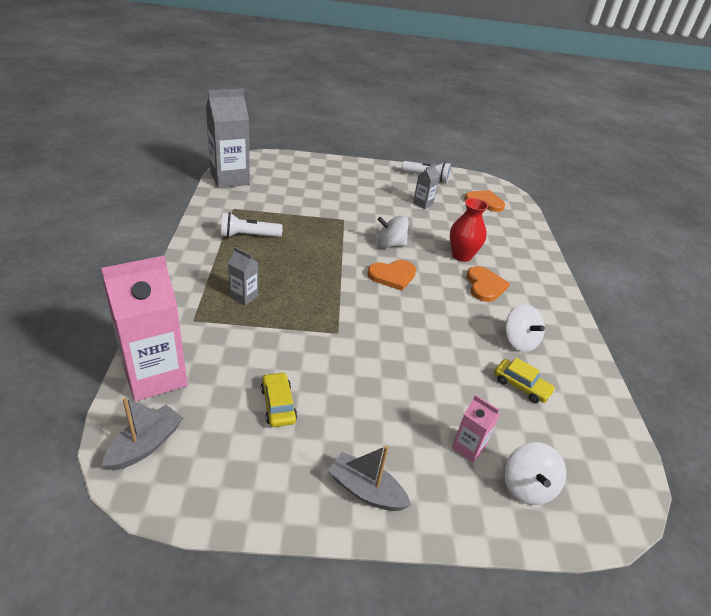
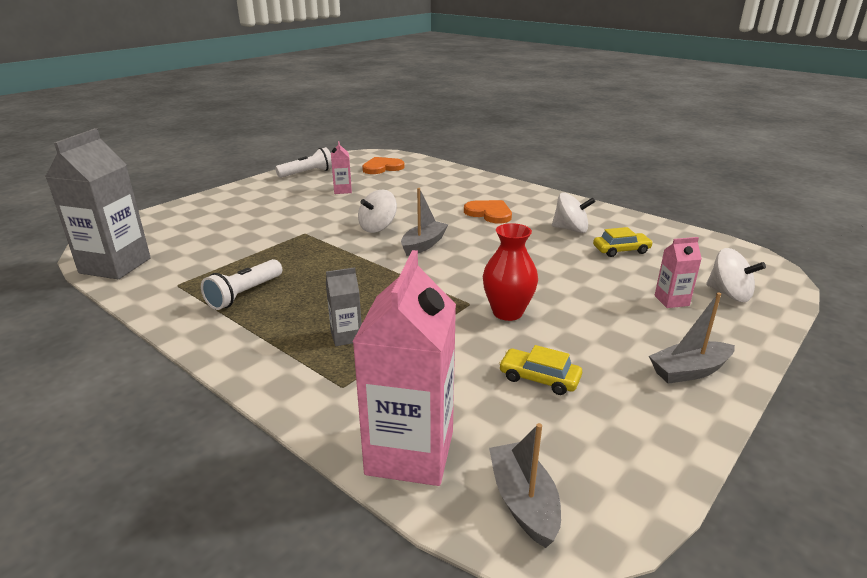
camera: 45 degrees left, 10 degrees down
(392, 275) = (423, 245): orange heart -> grey boat
(422, 204) = (342, 190): grey carton -> pink carton
(461, 256) = (439, 206): red vase -> red vase (507, 312)

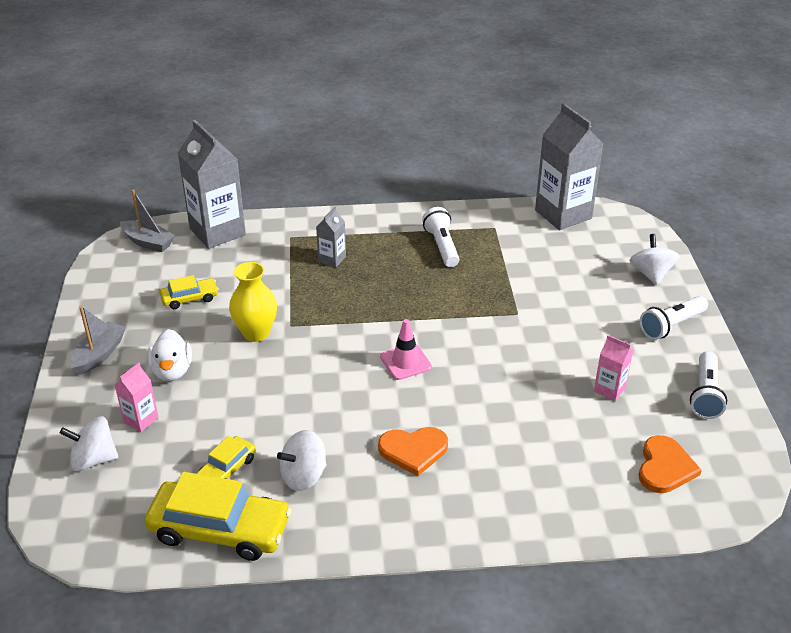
camera: 135 degrees right, 10 degrees up
(248, 193) = (671, 326): none -> white flashlight
(378, 227) = (476, 358): white spinning top -> white spinning top (651, 274)
(410, 453) = (217, 232): pink carton -> grey carton
(423, 245) = (405, 362): grey boat -> pink traffic cone
(507, 312) = (256, 333): red vase -> yellow vase
(617, 321) = (172, 371): none -> white duck
(648, 231) = (220, 529): none -> yellow car

